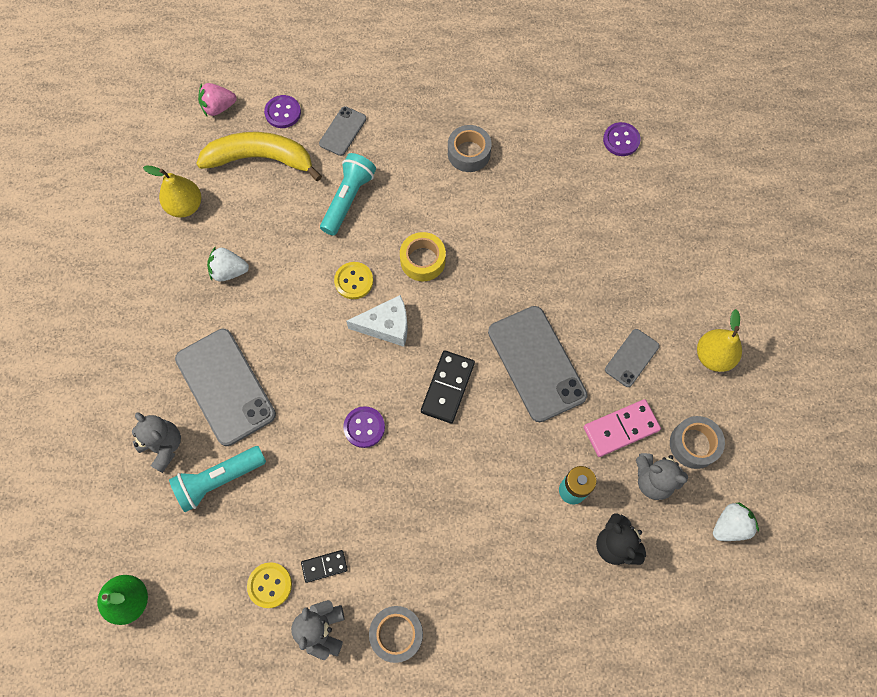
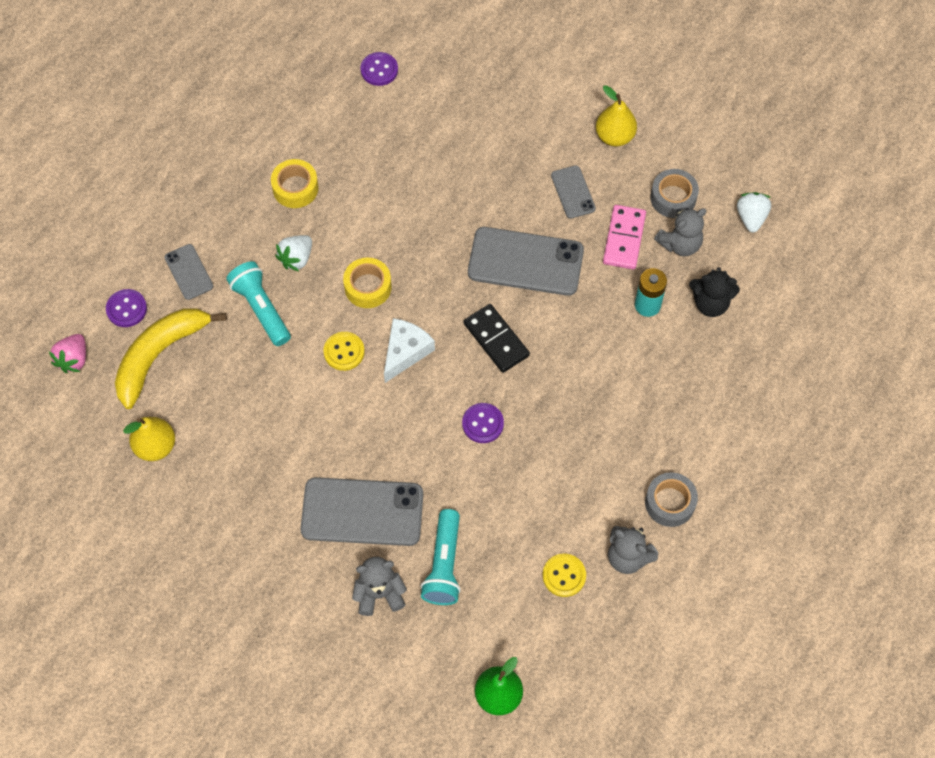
camera: 55 degrees left, 5 degrees down
(229, 271) = (253, 446): white strawberry -> white strawberry (296, 258)
(324, 566) = (578, 524): black domino -> none
(469, 153) = (295, 188): grey tape -> yellow tape

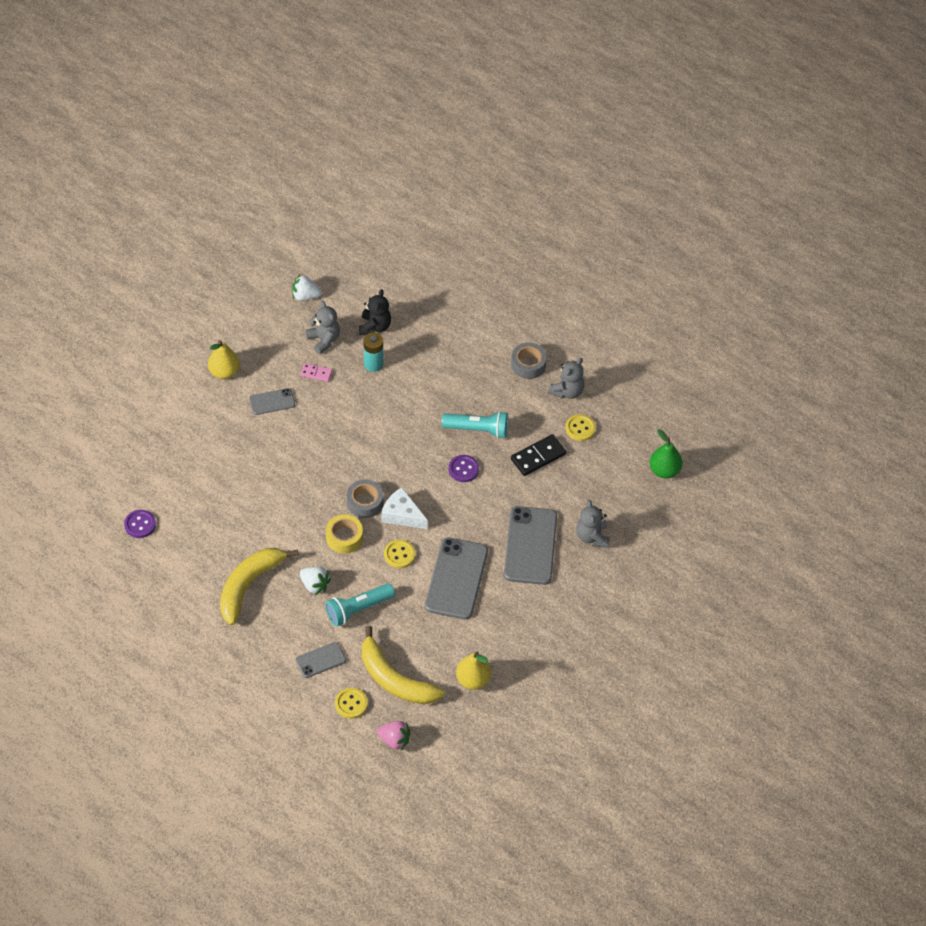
camera: 90 degrees left, 10 degrees down
(126, 309) = (351, 704): purple button -> yellow button
(295, 188) = (249, 585): yellow tape -> yellow banana
(444, 565) = (571, 497): turquoise flashlight -> turquoise flashlight (478, 429)
(496, 339) = (395, 457): black domino -> black domino (538, 456)
(525, 262) = (330, 435): grey phone -> grey phone (456, 579)
(624, 239) = (316, 373): pink domino -> pink domino, size x0.59
(673, 198) = (283, 340): grey tape -> grey tape (365, 502)

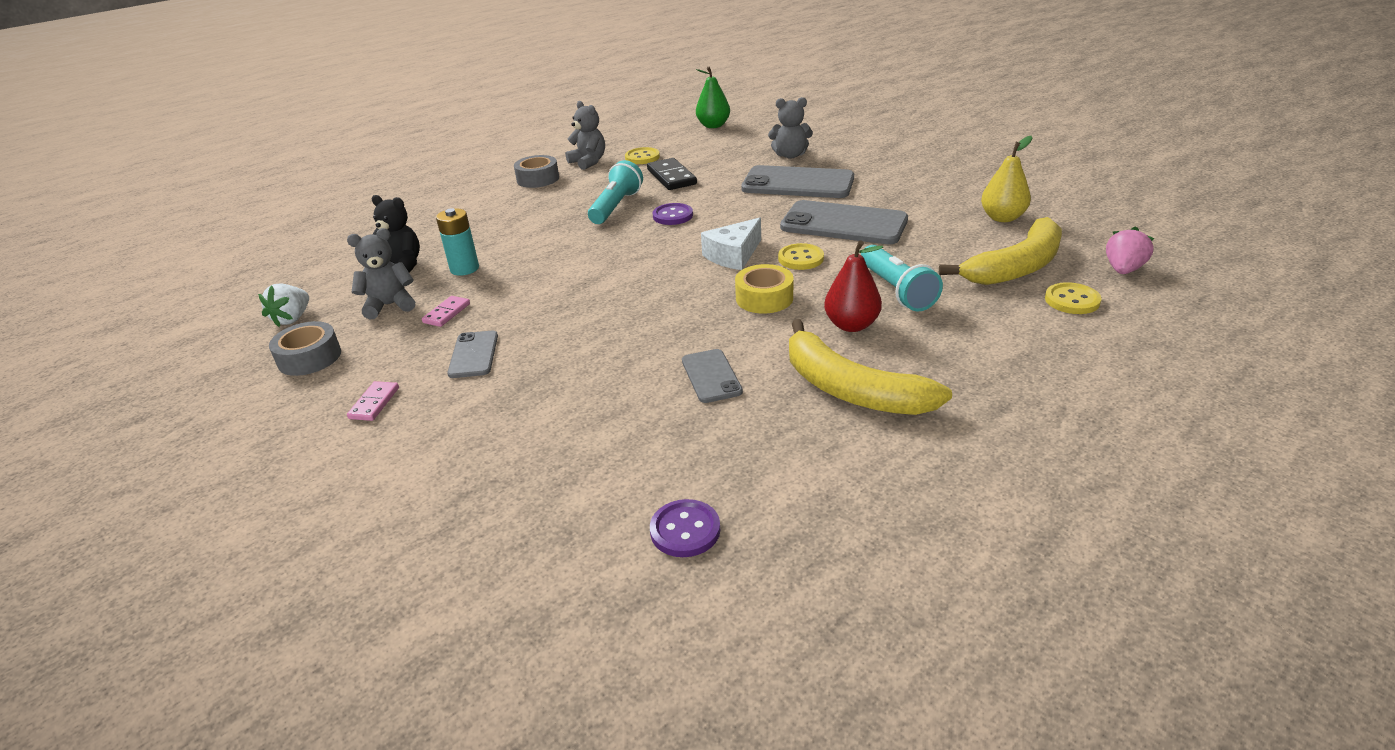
camera: 75 degrees left, 20 degrees down
(224, 372) = (374, 403): yellow pear -> pink domino
(314, 585) = (851, 325): white strawberry -> red pear
(320, 660) = (997, 324): grey phone -> grey phone (711, 376)
(365, 502) = (704, 281): grey tape -> grey tape (309, 358)

